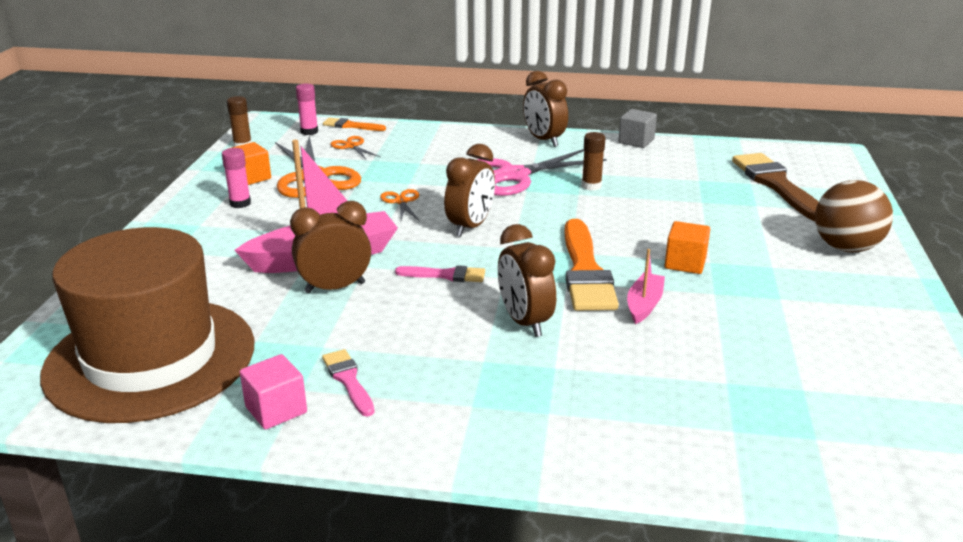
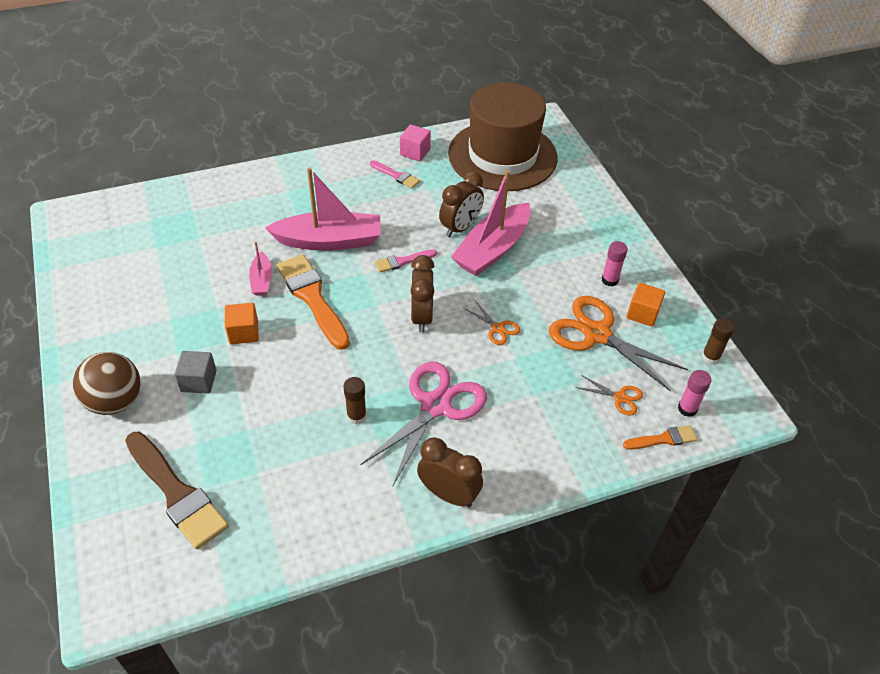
camera: 150 degrees right, 20 degrees up
(524, 322) = (329, 241): brown clock -> pink boat
(636, 141) = (348, 537): grey cube -> grey cube (199, 381)

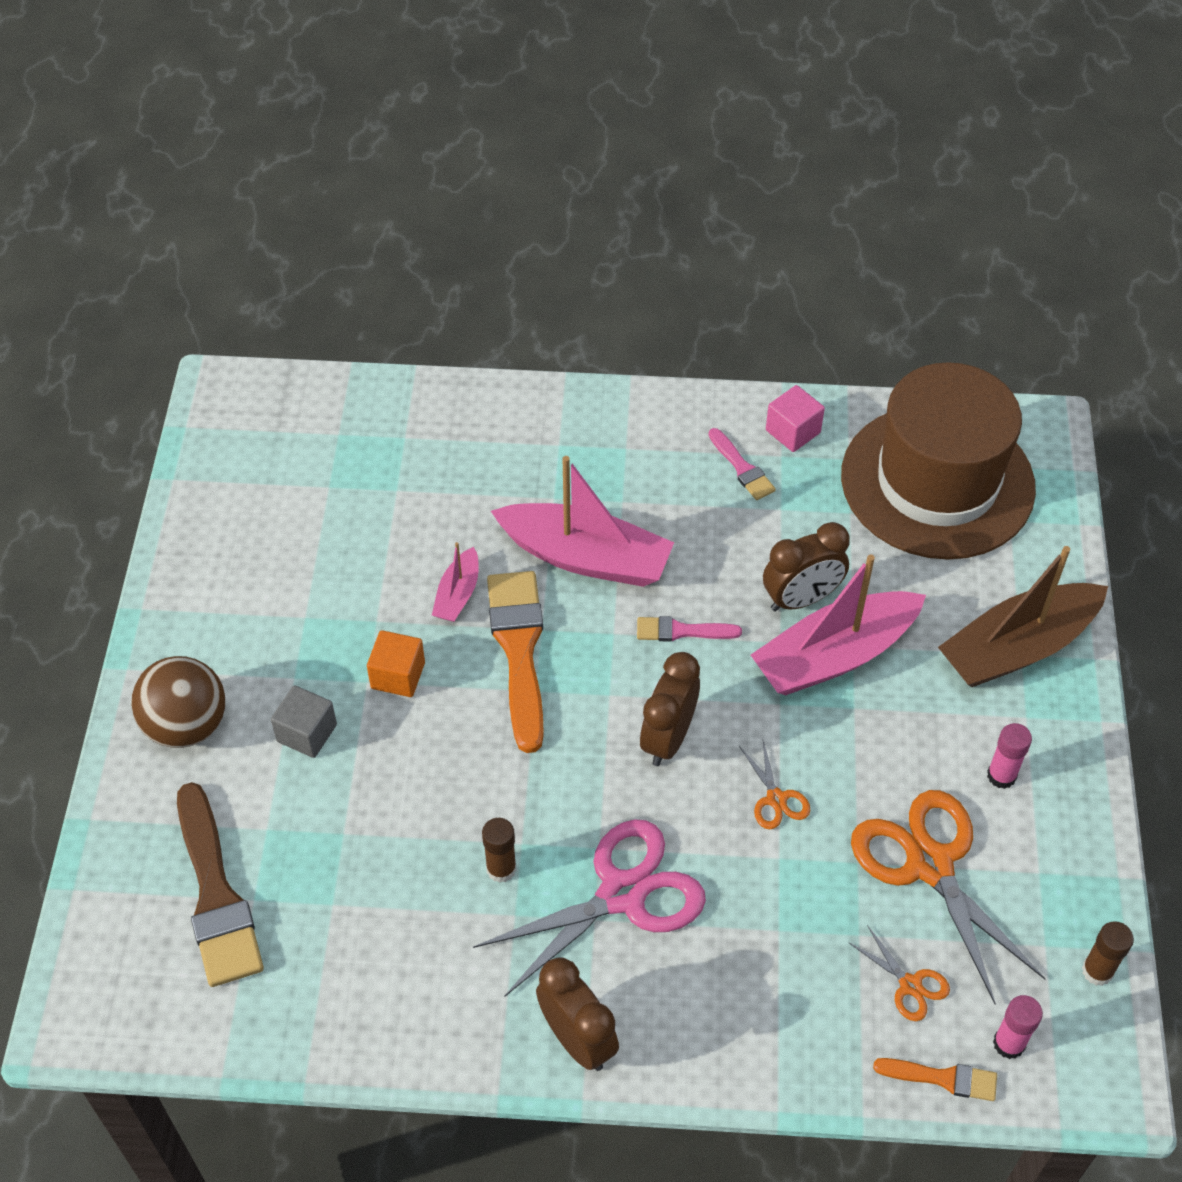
camera: 25 degrees right, 5 degrees up
(584, 219) = (1017, 647): none -> brown boat
(642, 313) = (1025, 854): orange cube -> none

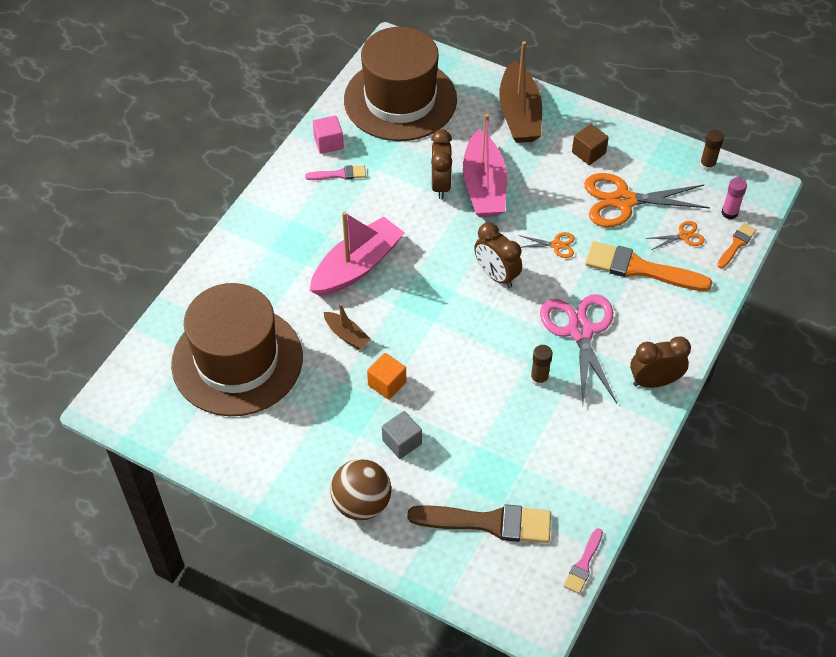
camera: 65 degrees left, 0 degrees up
(353, 490) = (237, 360): none -> brown hat
(458, 594) = (346, 335): pink boat -> brown boat
(519, 650) = (402, 320): orange brush -> orange brush (640, 268)
(682, 631) = (432, 243): pink brush -> pink brush (583, 564)
(1001, 776) = (588, 153): pink glue stick -> brown cube

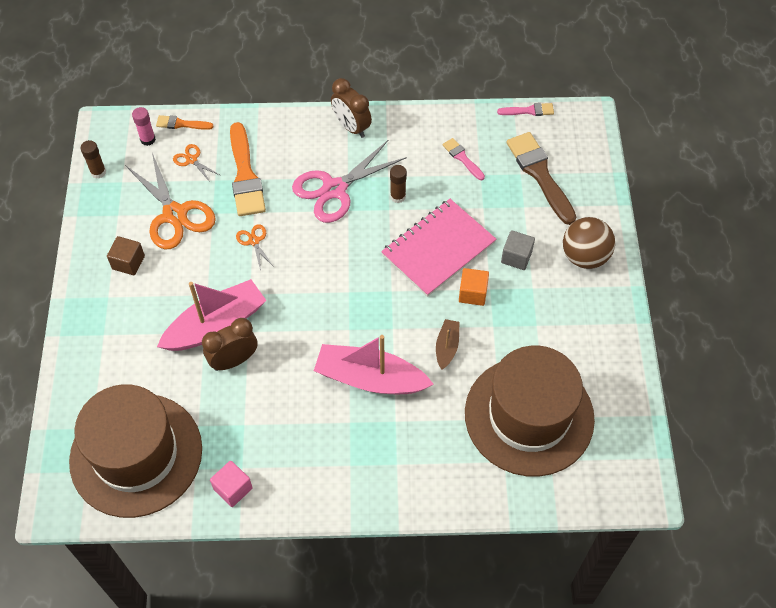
camera: 120 degrees left, 5 degrees up
(339, 174) = (269, 455): pink brush -> pink brush (462, 158)
(454, 381) = (438, 249): none -> pink notebook
(496, 275) = (314, 269): brown clock -> none
(519, 114) = (104, 338): brown boat -> none

